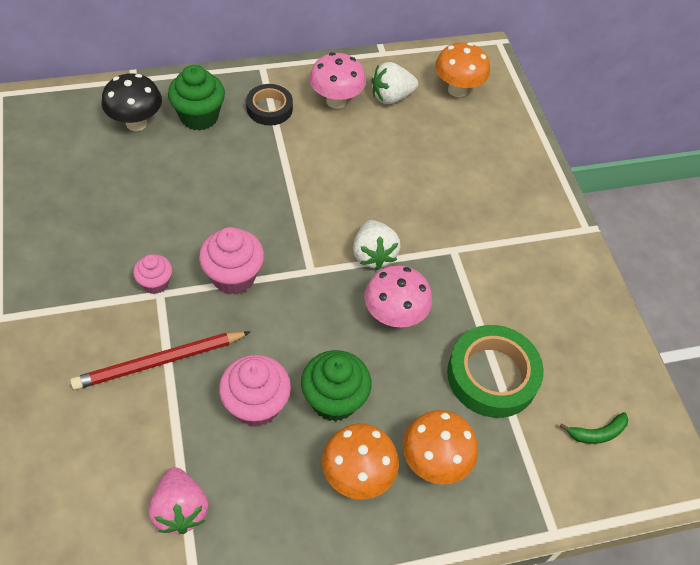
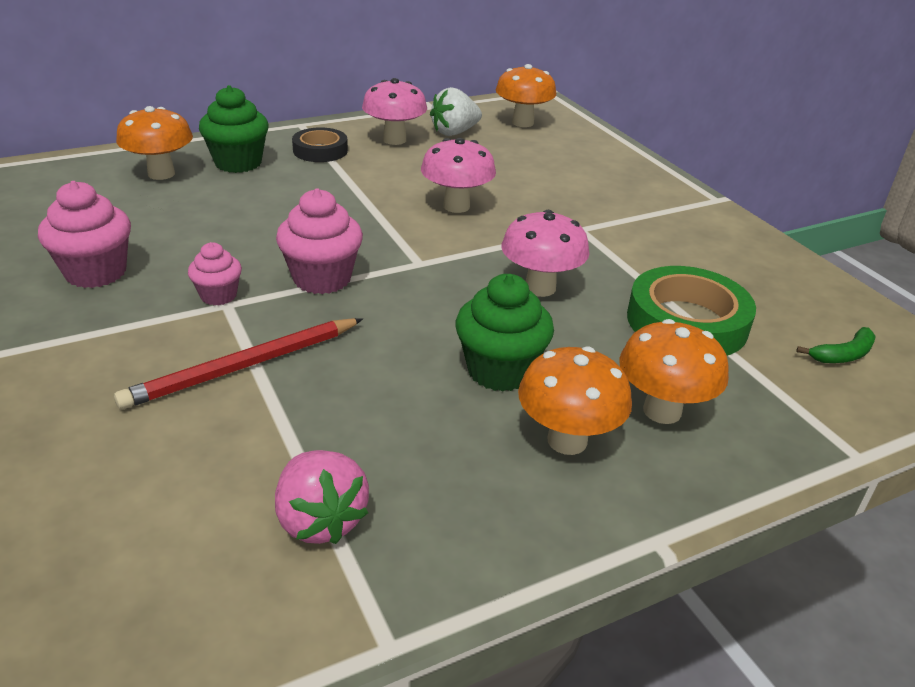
camera: 10 degrees left, 20 degrees down
(136, 123) = (161, 174): black mushroom -> orange mushroom
(256, 405) = (395, 390): pink cupcake -> pink cupcake (96, 272)
(361, 203) = (456, 206): none -> pink mushroom
(373, 255) = (490, 242): white strawberry -> none

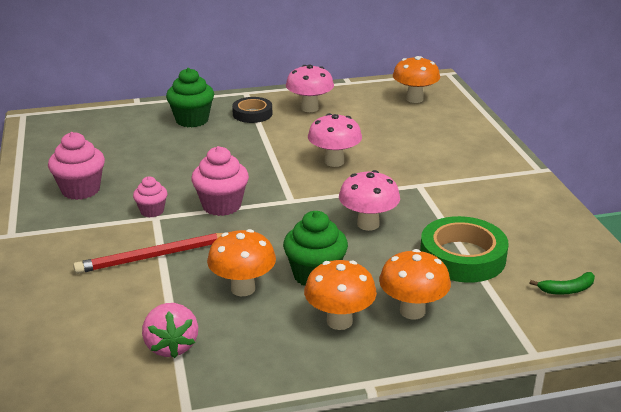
camera: 15 degrees right, 5 degrees down
(161, 174) = (138, 125): orange mushroom -> orange mushroom (243, 288)
(454, 132) = (357, 104): white strawberry -> none

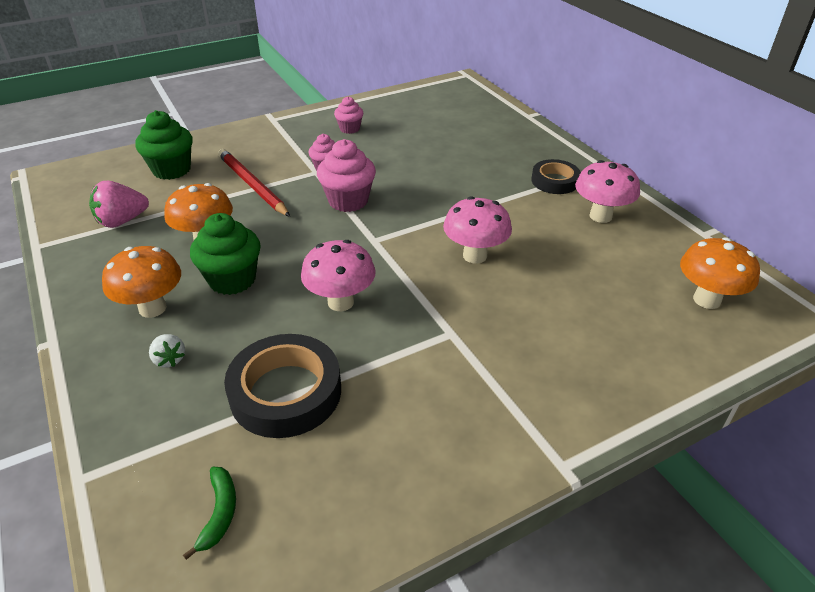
camera: 75 degrees right, 10 degrees up
(81, 190) = (349, 129): pink cupcake -> pink cupcake, size x0.59
(192, 120) = (513, 150): green cupcake -> green cupcake (172, 170)
(412, 311) = (169, 359): orange mushroom -> white strawberry
(462, 257) = (286, 392): green tape -> black tape
(567, 289) = (219, 513): green banana -> green banana turned 150 degrees counterclockwise

